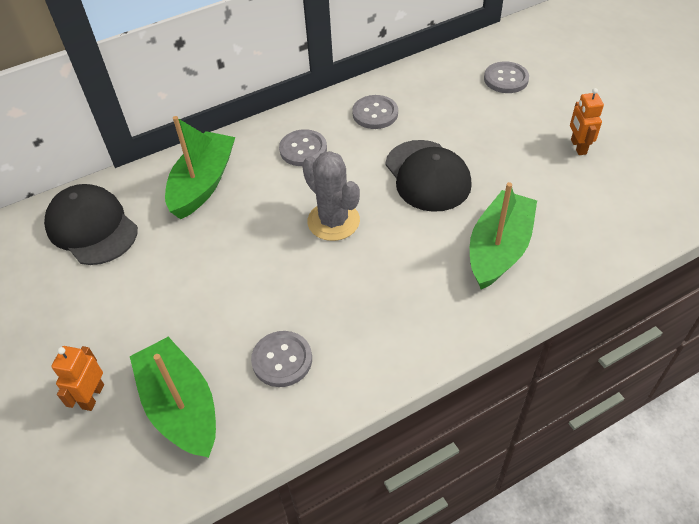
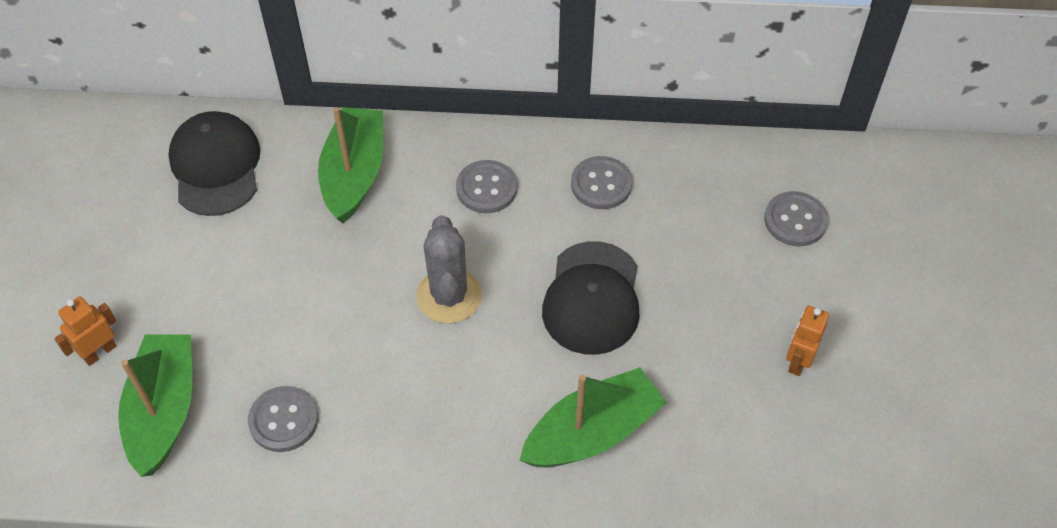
camera: 30 degrees right, 5 degrees up
(203, 183) = (354, 174): green boat -> green boat turned 45 degrees counterclockwise

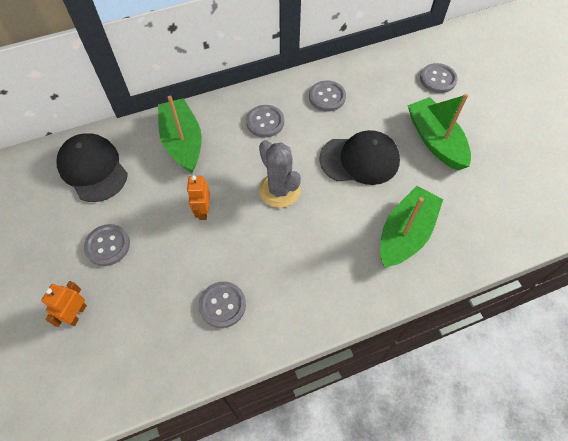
camera: 25 degrees left, 5 degrees up
(164, 411) = (141, 333): green boat -> green boat (435, 140)
(181, 279) = (107, 245): none -> grey button
(592, 298) = (359, 160): black cap -> black cap turned 75 degrees counterclockwise
(798, 361) = (485, 150): orange robot -> orange robot (203, 211)

